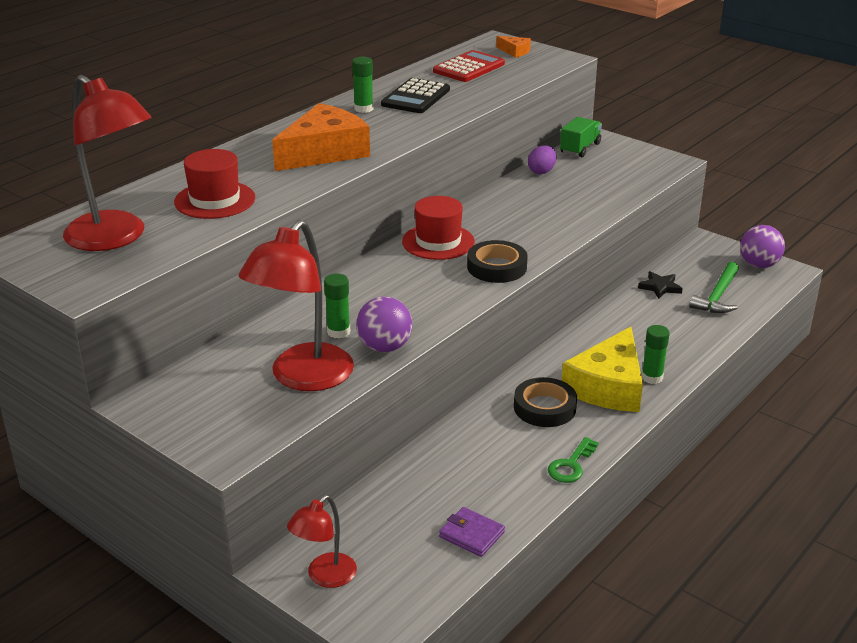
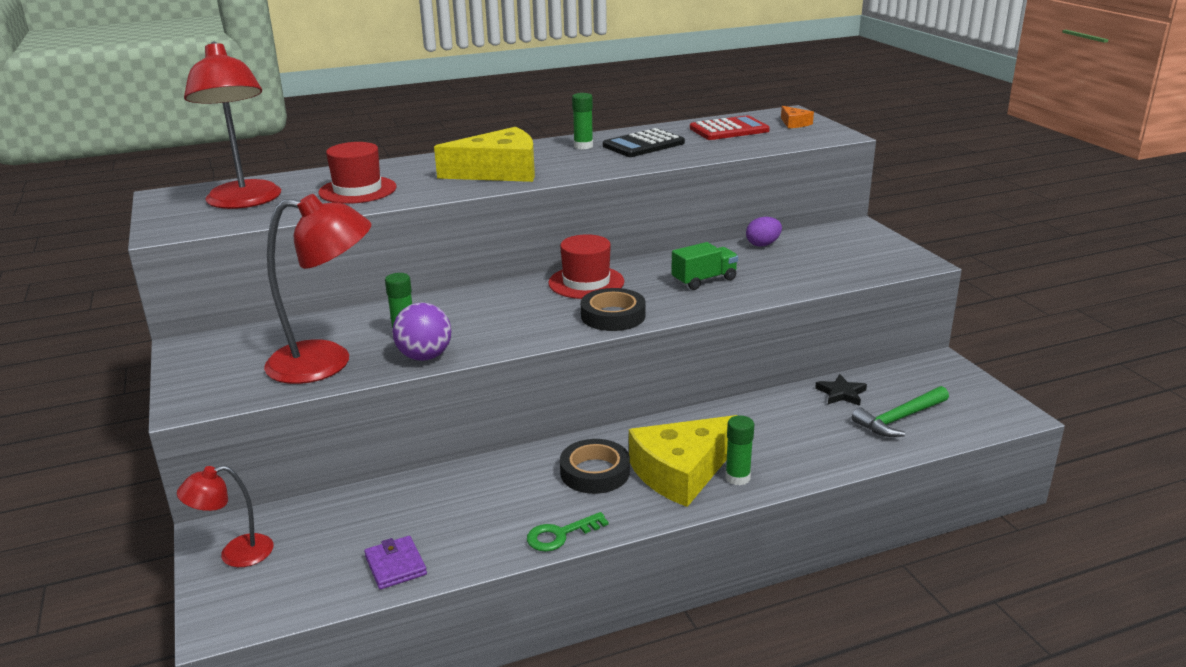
camera: 30 degrees right, 5 degrees down
(303, 378) = (327, 362): red lamp -> red lamp turned 150 degrees counterclockwise
(324, 152) = (499, 172): orange cheese -> yellow cheese
(580, 148) = (828, 232): green truck -> green truck (704, 280)
(759, 265) = (984, 400): purple ball -> none

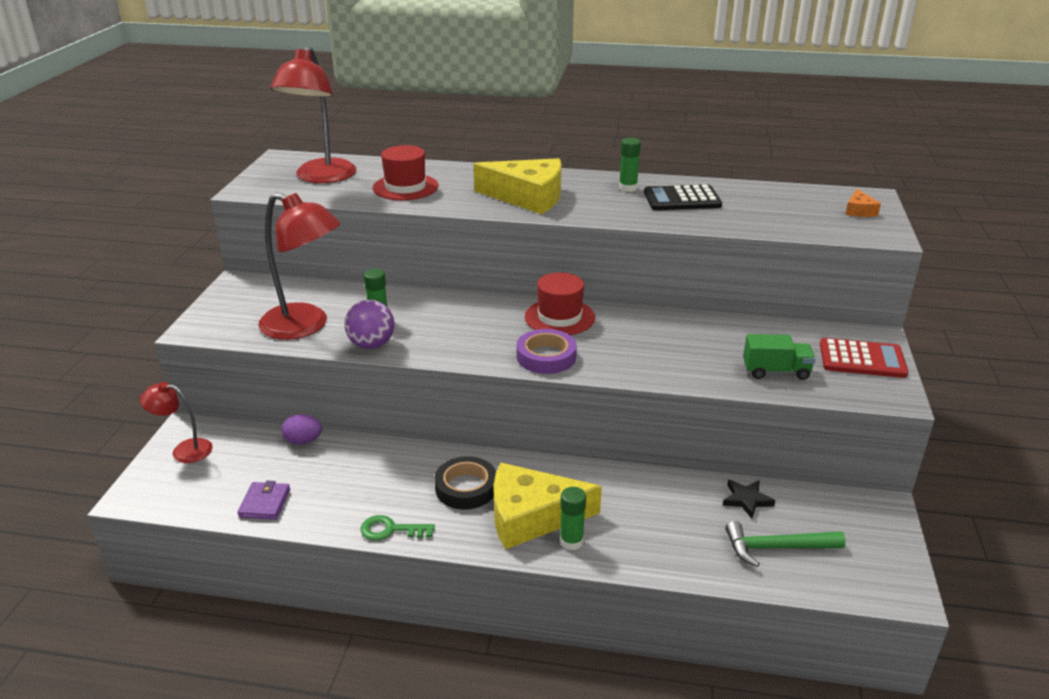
camera: 30 degrees right, 5 degrees up
(613, 316) = (546, 356): black tape -> purple tape
(704, 280) = (660, 348): green truck -> green truck (776, 371)
(729, 130) = (783, 202): red calculator -> red calculator (862, 359)
(763, 244) = (757, 327): purple egg -> purple egg (303, 441)

